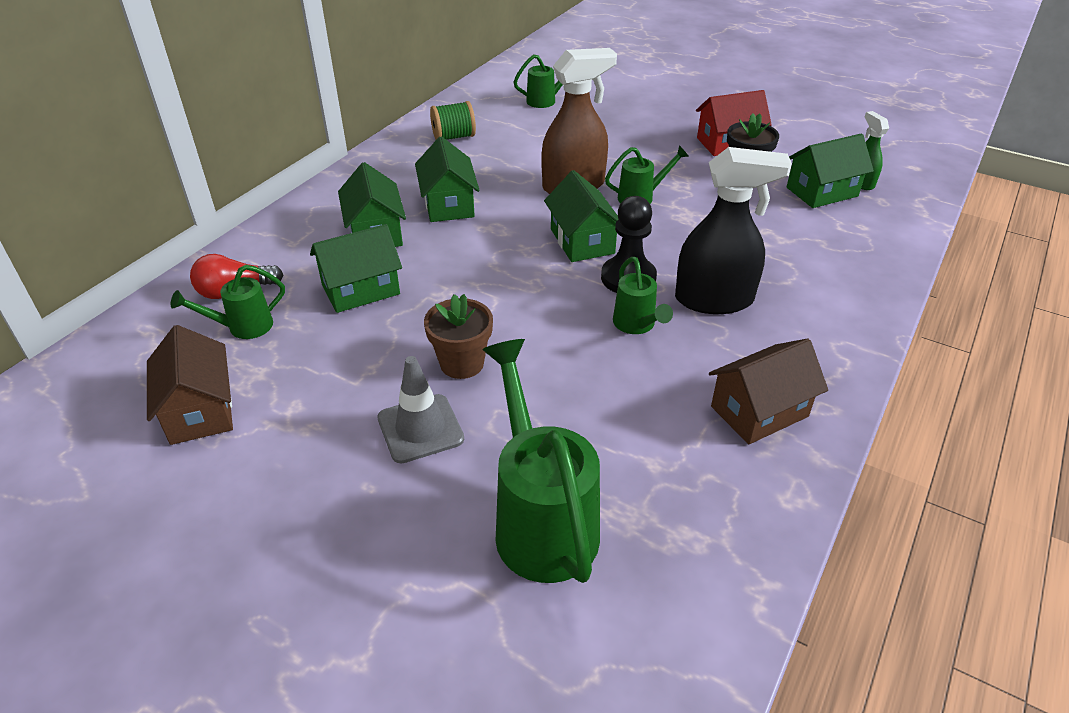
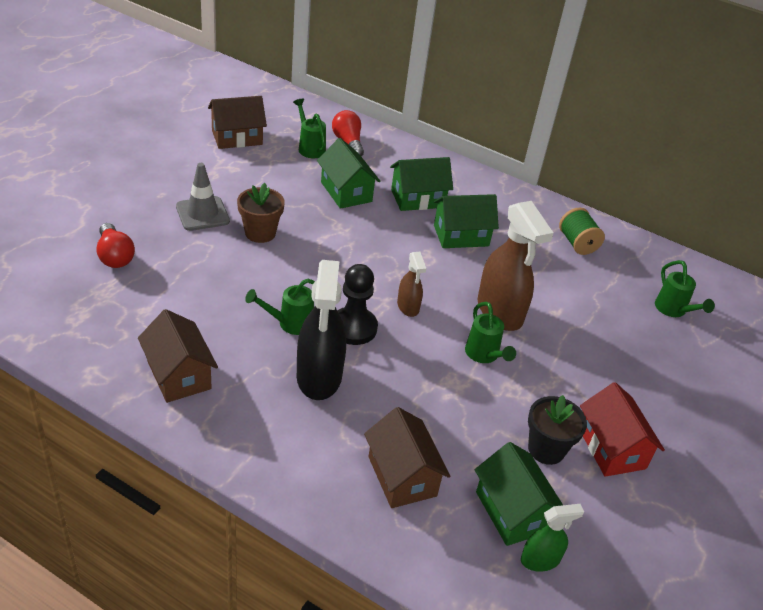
camera: 85 degrees right, 0 degrees up
(541, 519) = (115, 256): green watering can -> red light bulb
(582, 241) = (408, 307): green house -> brown spray bottle
(818, 246) = (402, 476): none -> brown house

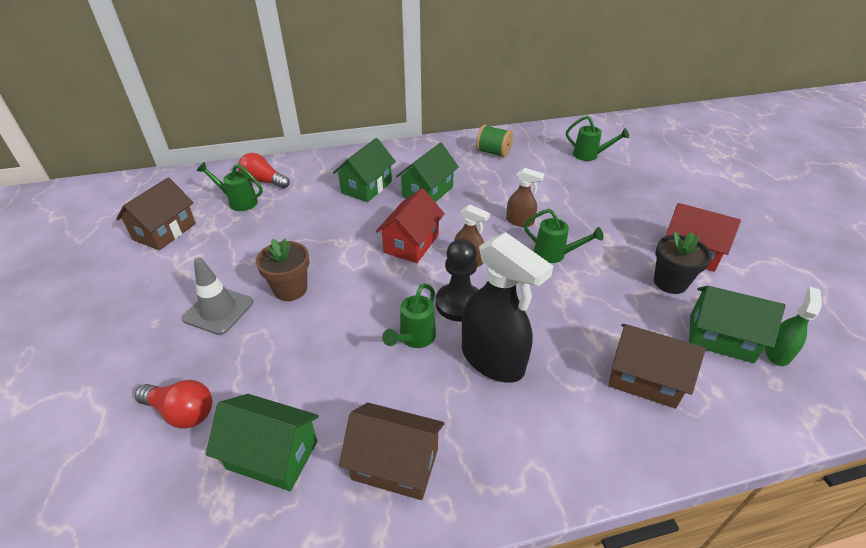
camera: 40 degrees left, 0 degrees up
(346, 192) = (312, 215): green house -> green house (272, 455)
(385, 264) = (411, 243): none -> red house
(500, 312) = (520, 221): brown spray bottle -> brown spray bottle, size x0.52

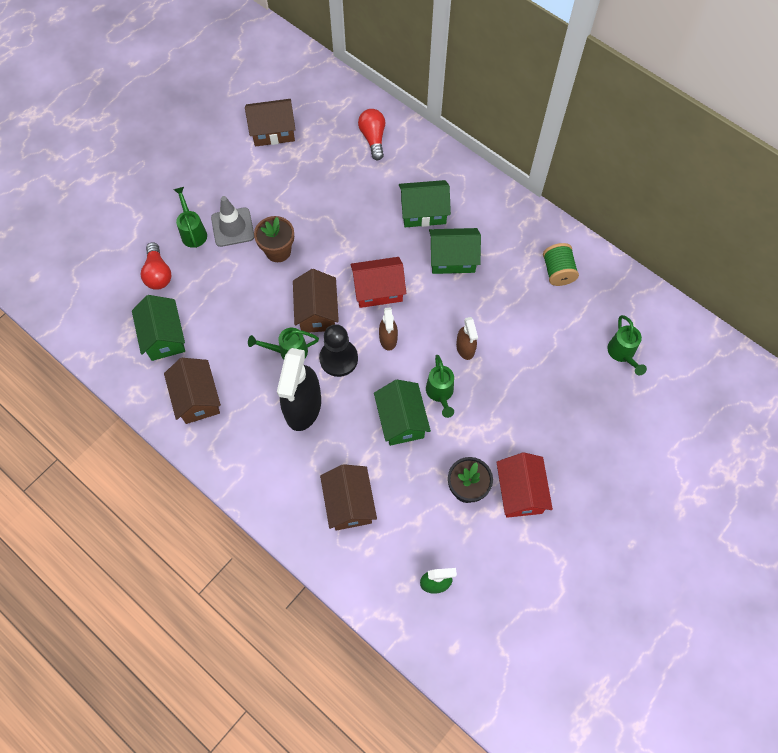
camera: 55 degrees right, 25 degrees up
(238, 202) = (337, 144): green watering can -> green watering can (193, 231)
(390, 294) = (317, 312): none -> brown house
(720, 338) = (425, 541): green house -> green house (401, 420)

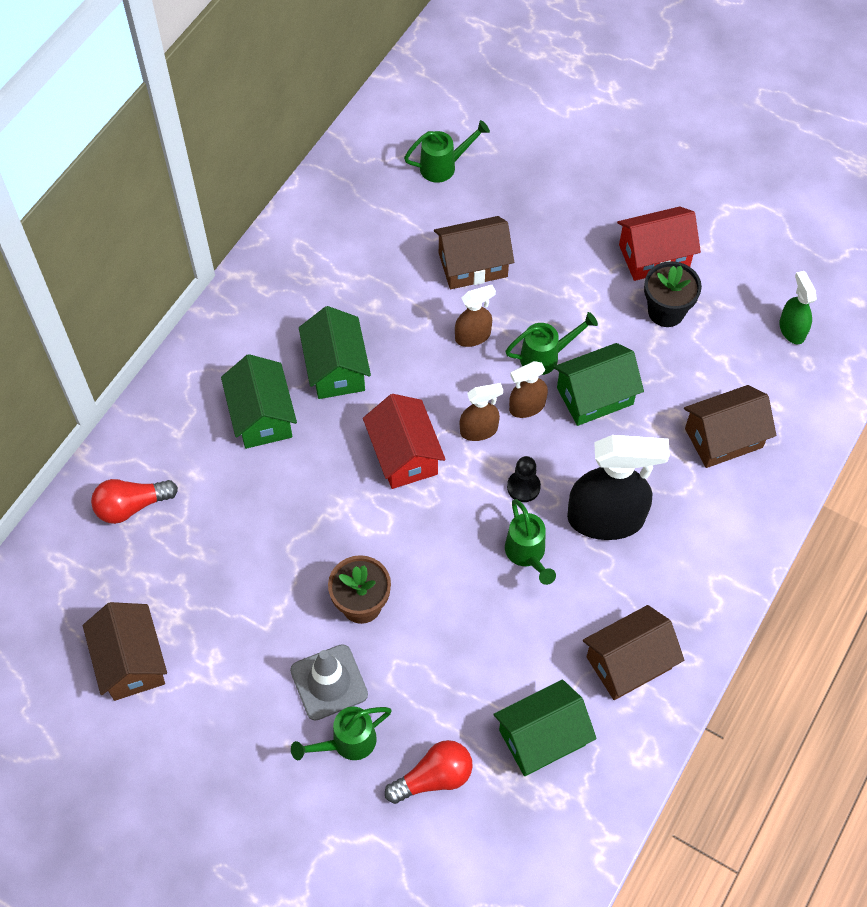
camera: 100 degrees left, 5 degrees down
(317, 312) = (455, 529): brown house -> brown house (473, 265)
(338, 359) = (523, 487): black pawn -> black pawn, size x0.60
(401, 373) = (527, 407): none -> brown spray bottle
(557, 272) = (335, 243): green spool -> none

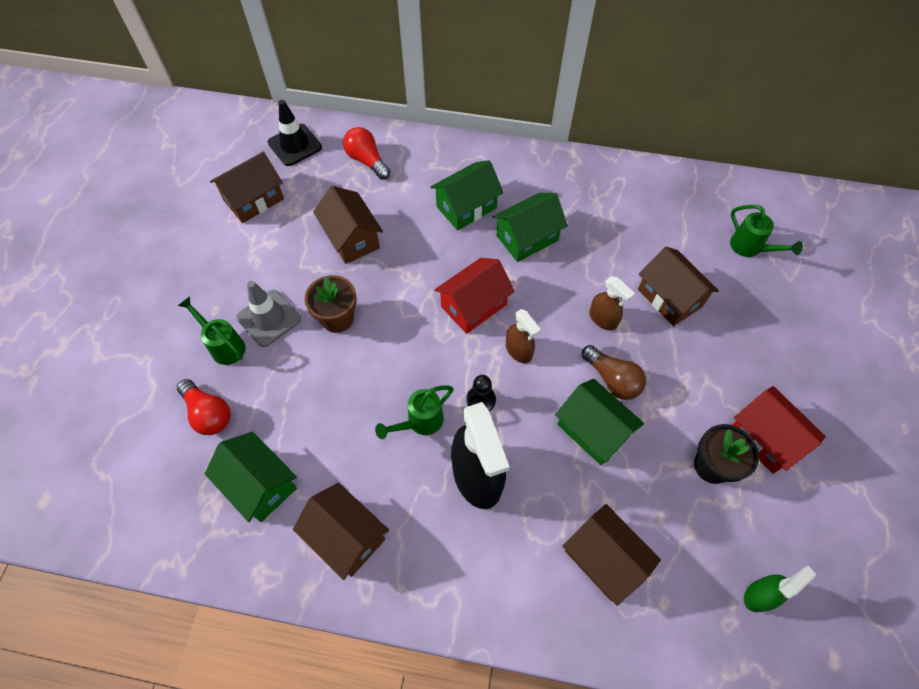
camera: 70 degrees right, 0 degrees up
(58, 588) = (295, 145): none -> black traffic cone
(250, 558) = (351, 238): none -> brown house
(527, 407) = (557, 379): brown spray bottle -> none
(546, 356) = (612, 379): green watering can -> brown light bulb

